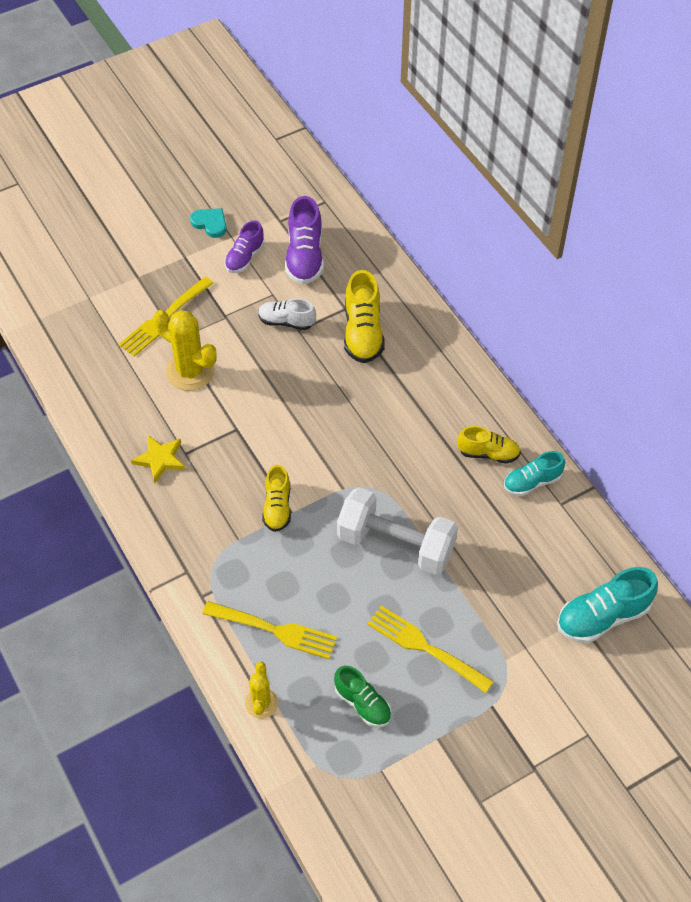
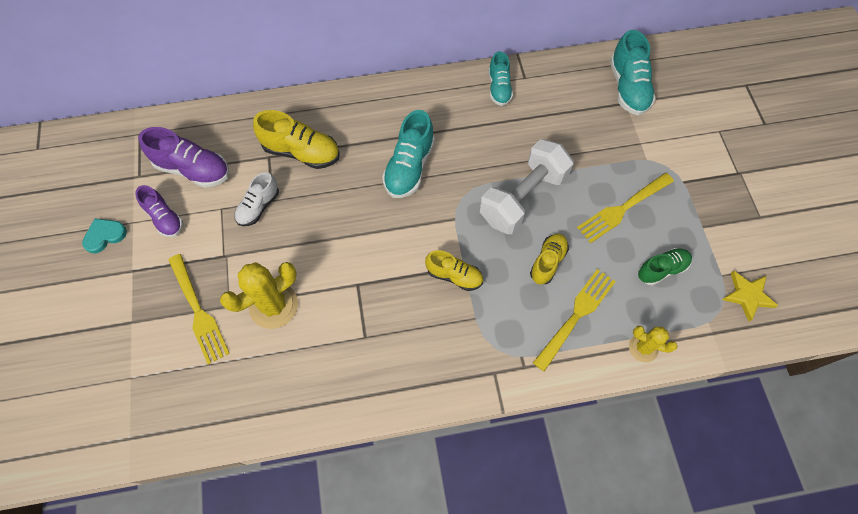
camera: 70 degrees left, 10 degrees up
(160, 459) = (363, 362): yellow star -> yellow star (747, 296)
(387, 429) = (409, 167): none -> turquoise shoe
(488, 453) = (461, 106): yellow shoe -> yellow shoe (547, 262)

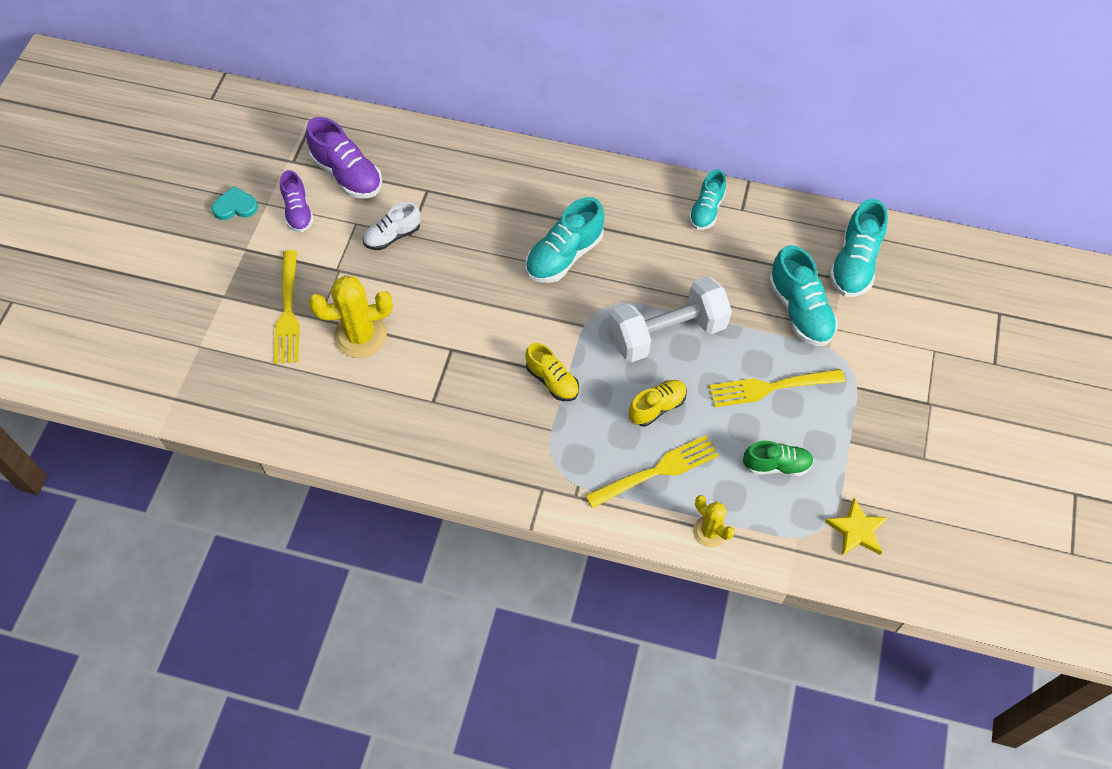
camera: 25 degrees right, 5 degrees down
(301, 152) = (462, 198): yellow shoe -> none
(610, 139) = (800, 311): none -> turquoise shoe

